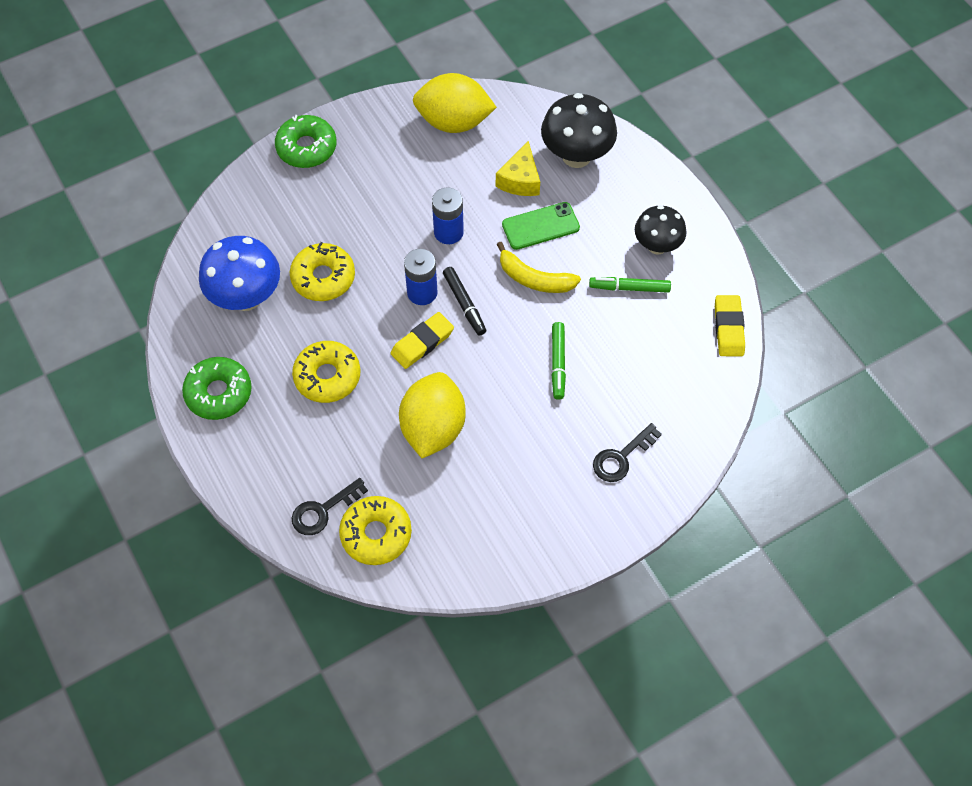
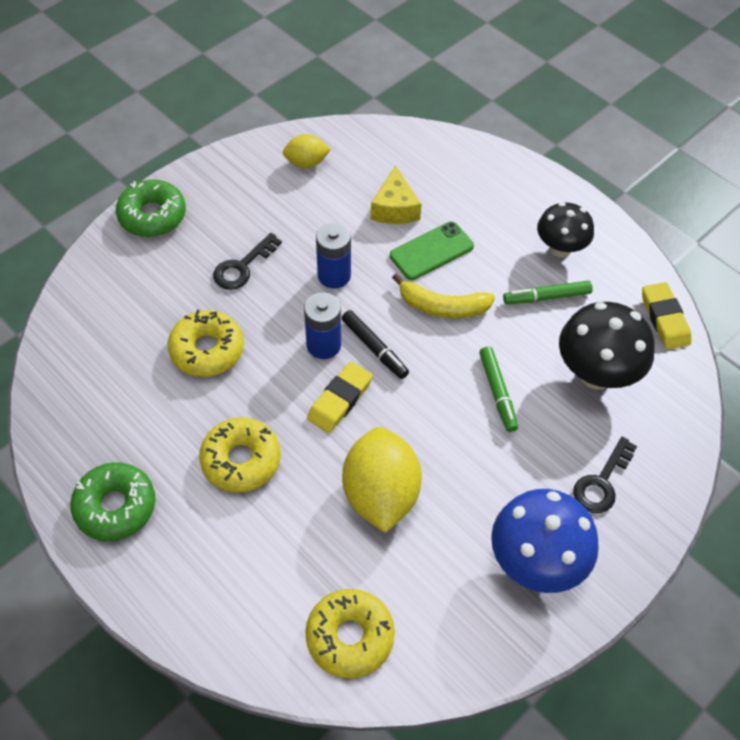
camera: 15 degrees left, 5 degrees down
(246, 297) = (122, 389): blue mushroom -> blue mushroom (536, 562)
(323, 510) = (278, 622): black key -> black key (242, 267)
(454, 122) = (306, 163): yellow lemon -> yellow lemon, size x0.53
(576, 156) = (446, 174): black mushroom -> black mushroom (596, 374)

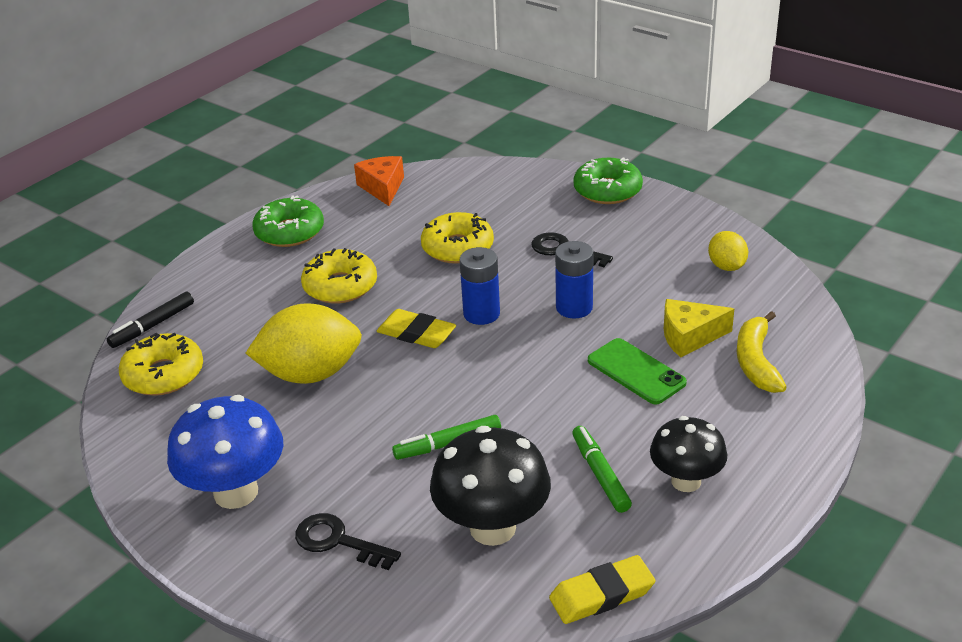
camera: 85 degrees right, 20 degrees down
(60, 406) = (382, 188): none -> orange cheese
(374, 348) = (485, 347): black marker -> black marker (152, 326)
(442, 306) = (557, 389): yellow banana -> yellow banana (756, 362)

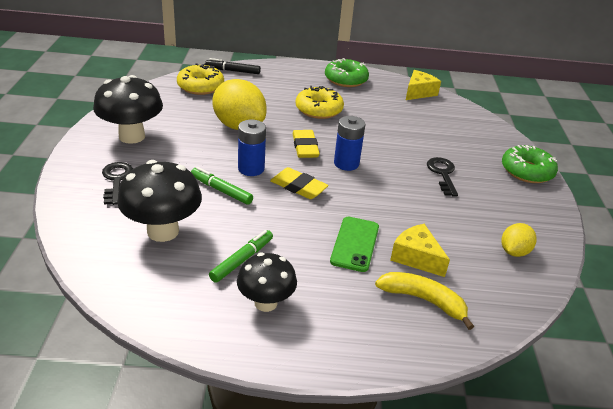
camera: 50 degrees right, 0 degrees up
(236, 492) = (132, 136): blue mushroom -> black mushroom
(382, 188) = (419, 92): orange cheese -> yellow cheese
(457, 247) = (397, 135): yellow donut -> none
(574, 307) = (391, 197): blue battery -> blue battery (251, 169)
(602, 594) = (133, 296): yellow eraser -> yellow eraser (298, 187)
(756, 362) = (423, 300): yellow banana -> yellow banana turned 60 degrees clockwise

